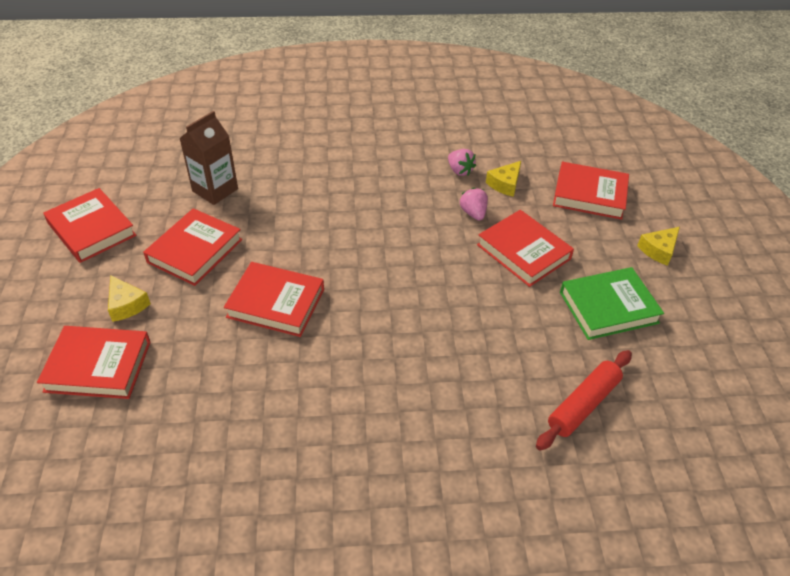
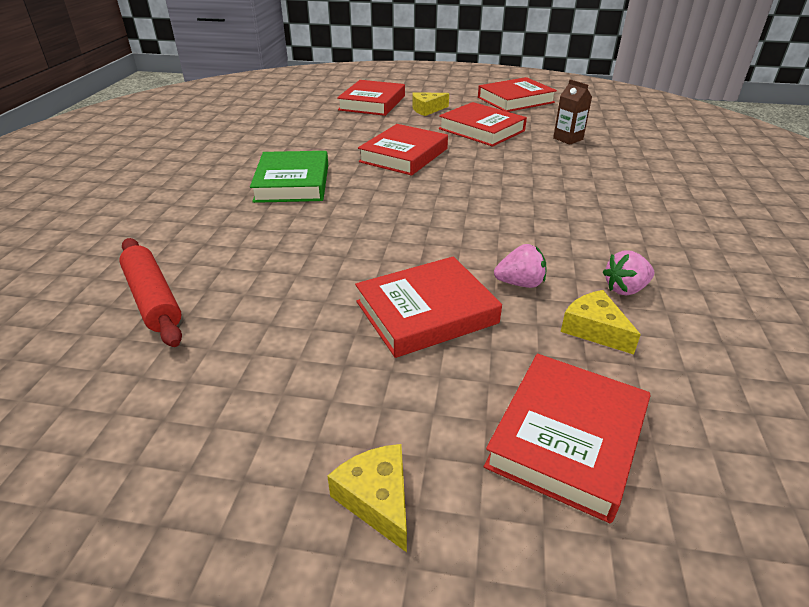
camera: 105 degrees right, 10 degrees down
(215, 190) = (568, 139): brown carton -> brown carton, size x0.64
(608, 307) = (278, 370): green book -> green book (292, 183)

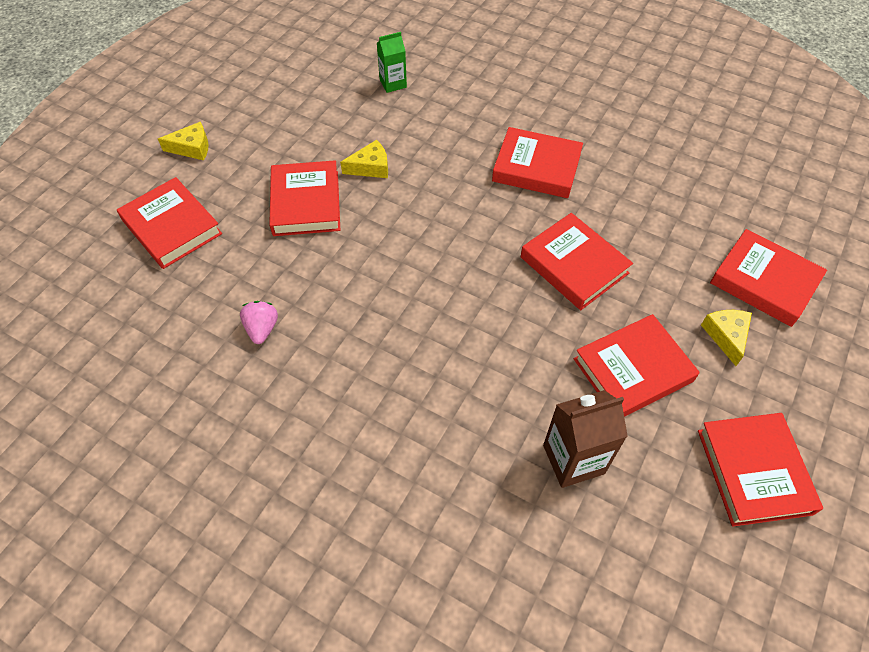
camera: 110 degrees right, 20 degrees up
(153, 299) = (393, 83): red rolling pin -> green carton
(292, 183) = (536, 167): green book -> red book
(520, 283) = (306, 266): pink strawberry -> none
(568, 139) = (573, 459): brown carton -> brown carton, size x1.56
(594, 329) = (235, 284): yellow cheese -> yellow cheese (370, 167)

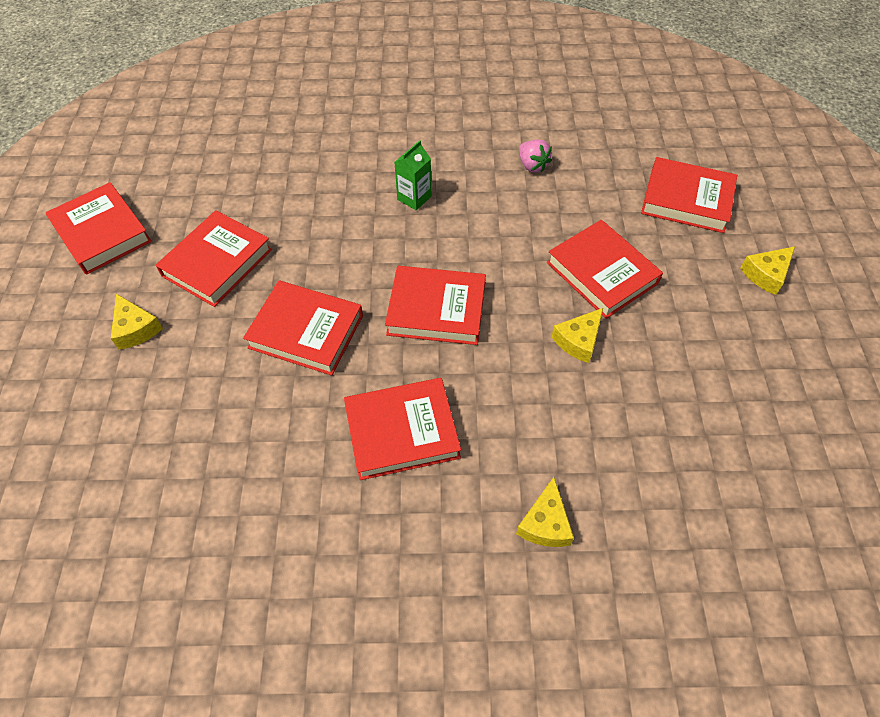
camera: 150 degrees right, 0 degrees up
(393, 83) = (660, 474): green carton -> green carton (414, 198)
(479, 91) = (545, 523): none -> yellow cheese
(573, 459) = (244, 185): brown carton -> none
(764, 281) = (99, 405): red book -> red book (436, 310)

